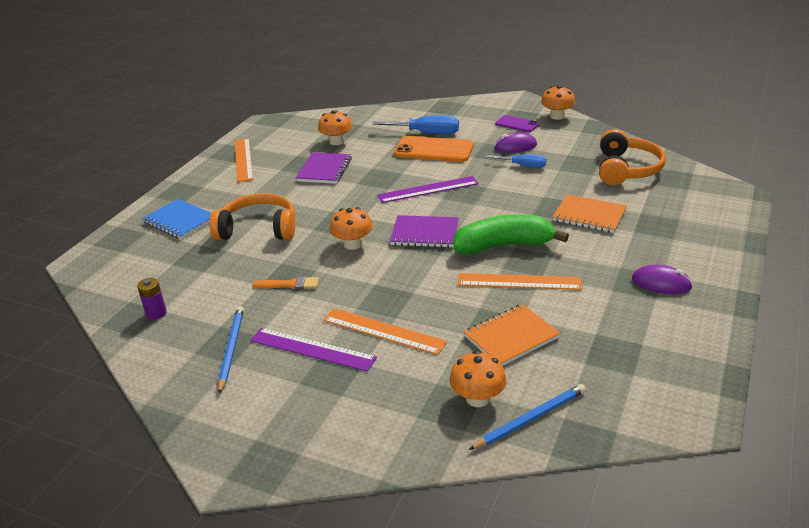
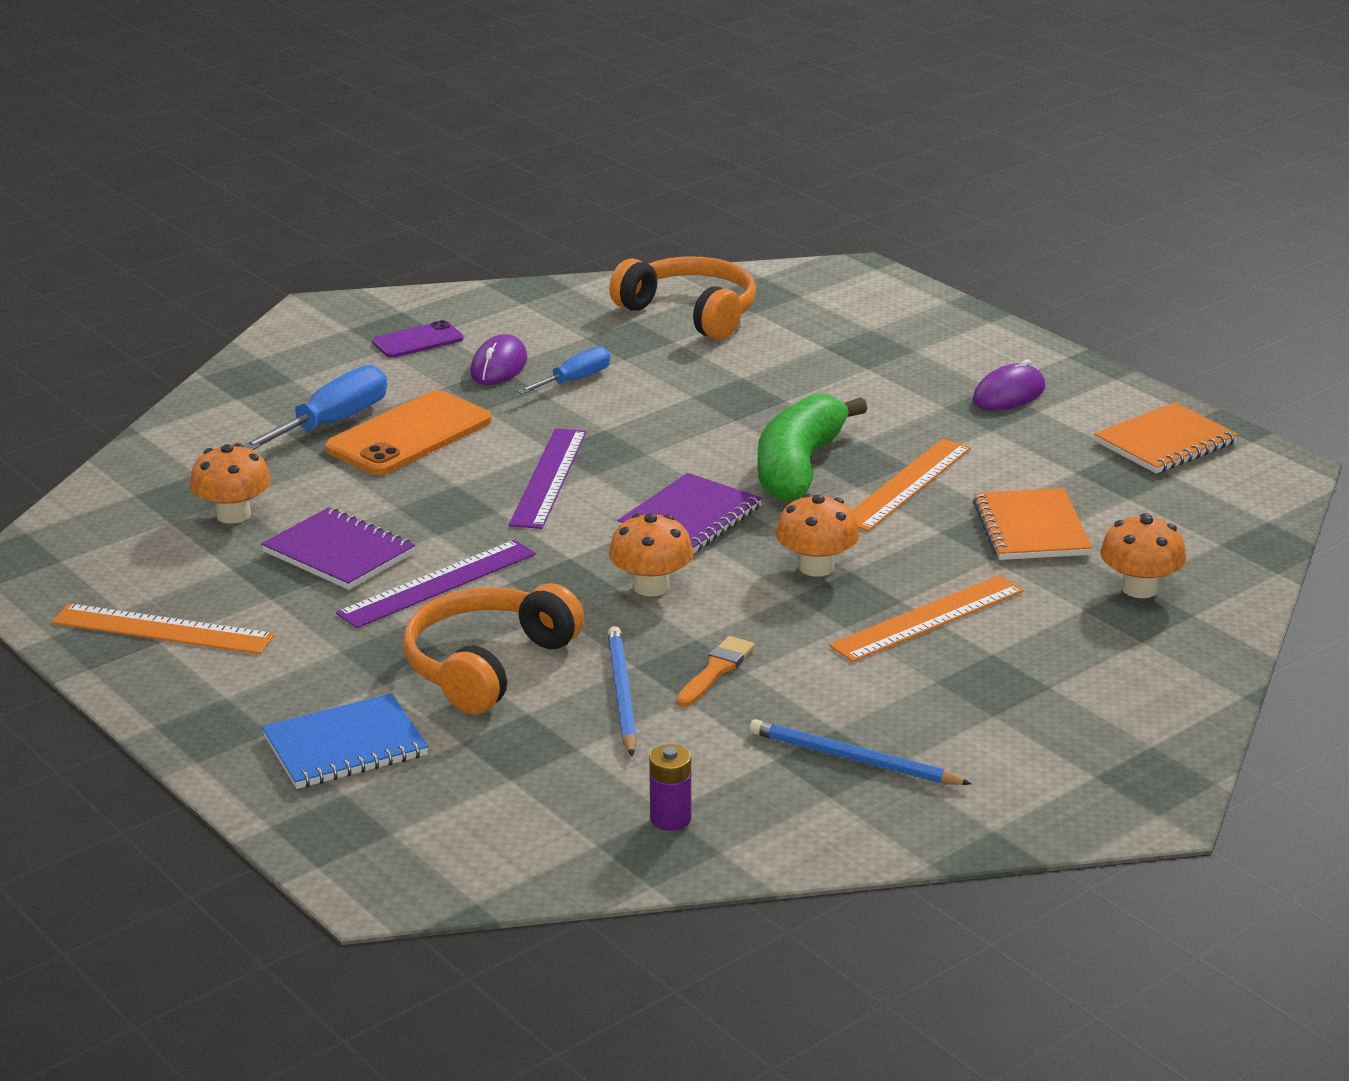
camera: 65 degrees left, 5 degrees down
(312, 349) = (919, 687): purple ruler -> purple ruler (437, 583)
(530, 419) = (1206, 565): blue pencil -> blue pencil (622, 694)
(557, 116) = (439, 302): orange mushroom -> orange mushroom (816, 567)
(589, 215) = (789, 382): orange notebook -> orange notebook (1165, 442)

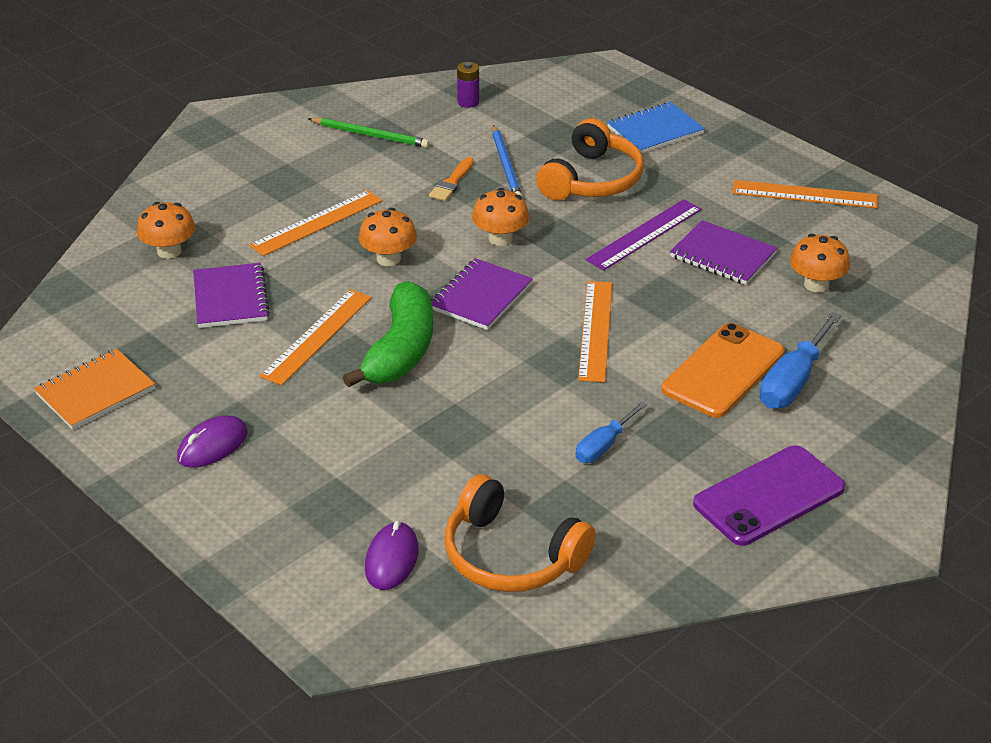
camera: 175 degrees right, 10 degrees up
(418, 341) = (769, 496): purple phone -> purple phone, size x1.78
(499, 366) = (678, 462): purple mouse -> purple mouse (391, 559)
(549, 478) = (595, 330): purple ruler -> orange ruler
(853, 759) = (370, 135): blue pencil -> green pencil
(1031, 529) = (230, 298): orange notebook -> purple notebook

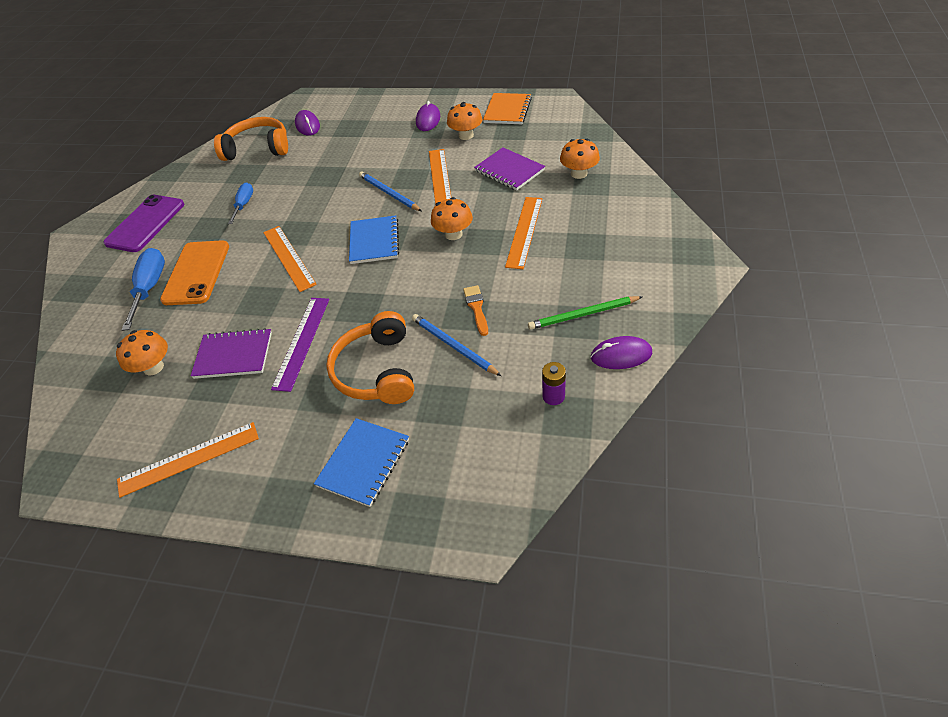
camera: 150 degrees right, 10 degrees up
(383, 100) = (621, 355): none -> purple mouse
(400, 350) = (389, 193): green banana -> blue pencil
(481, 297) = (374, 241): purple notebook -> blue notebook
(500, 238) = (399, 284): orange mushroom -> orange mushroom (466, 135)

